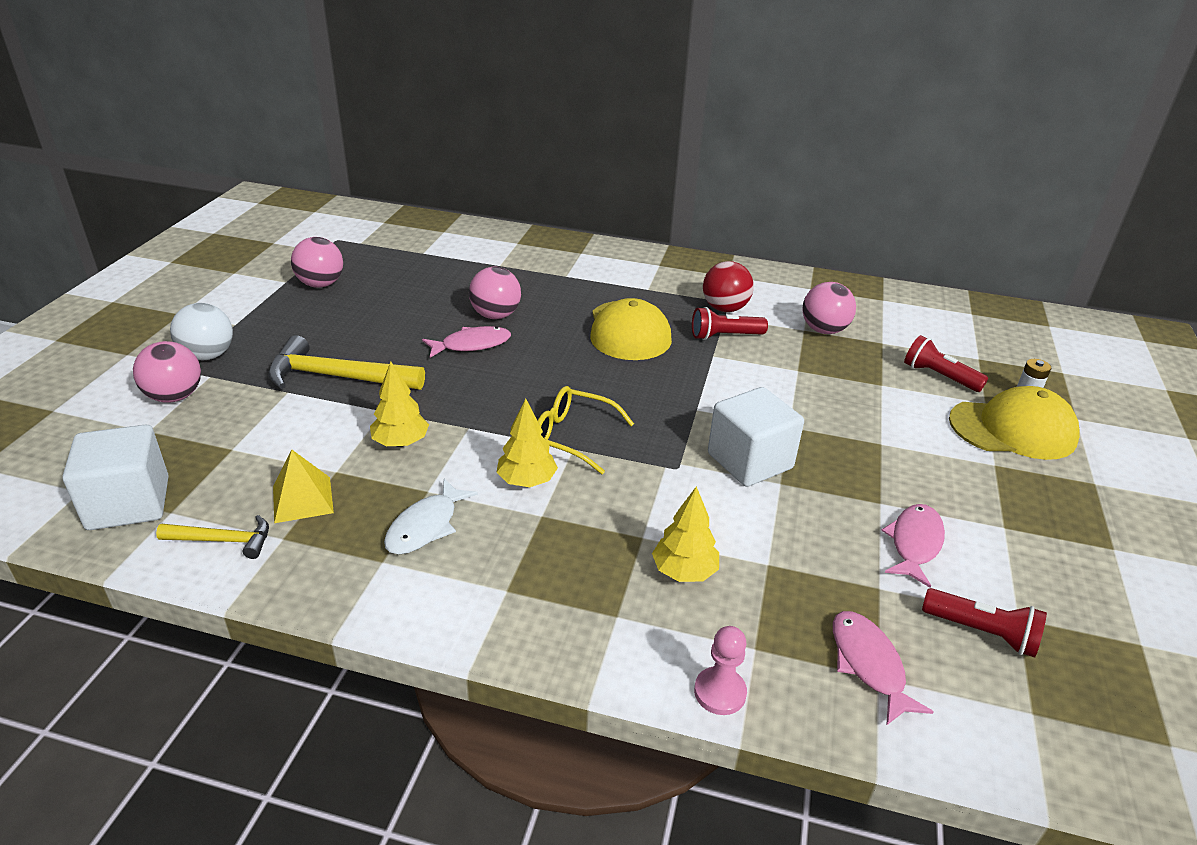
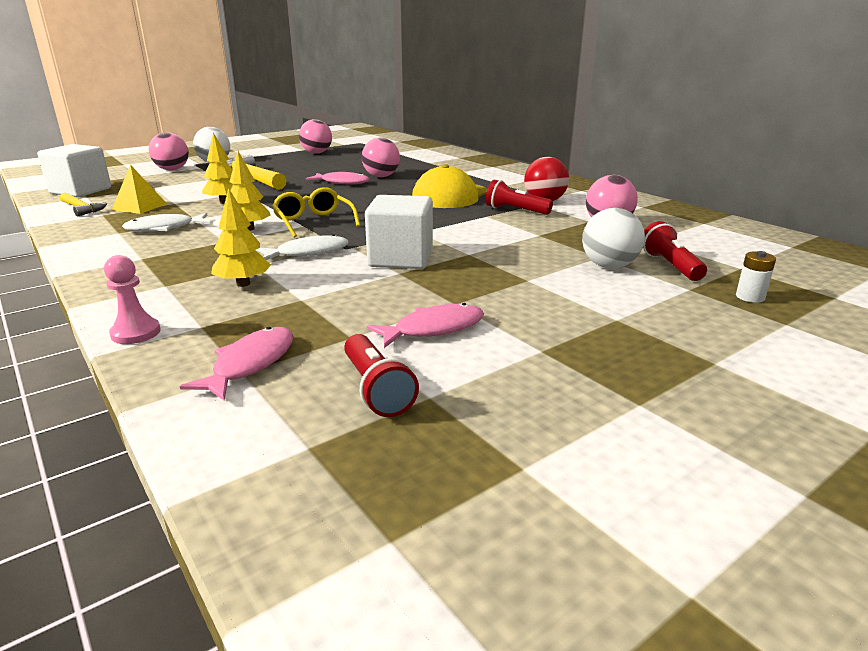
camera: 40 degrees right, 10 degrees down
(658, 493) = (308, 253): none -> white fish
(905, 396) = (609, 266): none -> white ball
(1013, 429) = (686, 308): yellow cap -> none

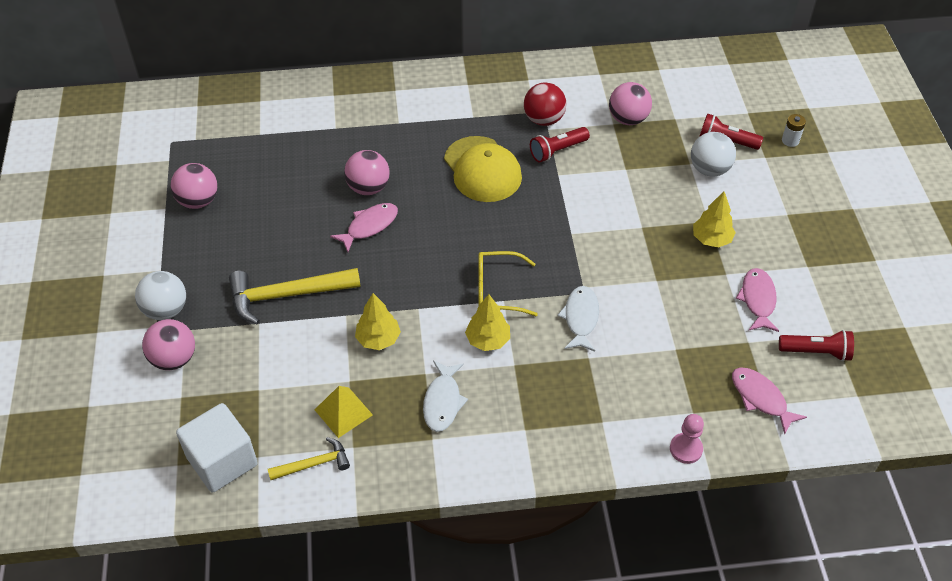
camera: 60 degrees left, 25 degrees up
(243, 284) = (627, 374): yellow tree -> yellow tree (711, 239)
(401, 258) = (628, 268): white cube -> none

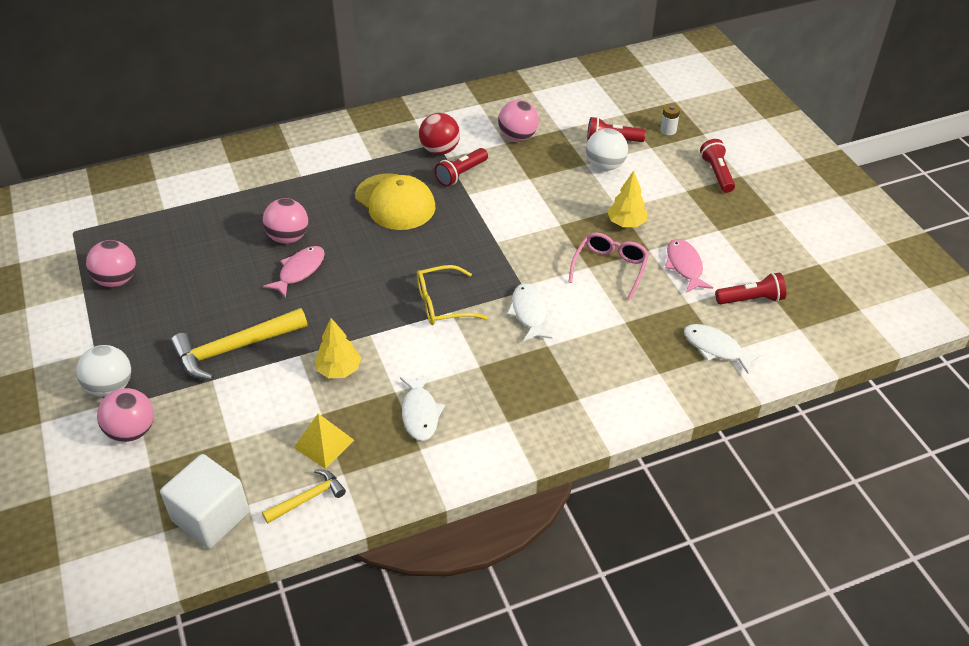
camera: 15 degrees left, 5 degrees down
(488, 340) = (447, 349): yellow tree -> none
(678, 286) = (610, 268): none -> pink glasses
(686, 449) = (663, 406): pink pawn -> none
(760, 398) = (715, 348): pink fish -> white fish
(827, 201) = (717, 173): none -> red flashlight

